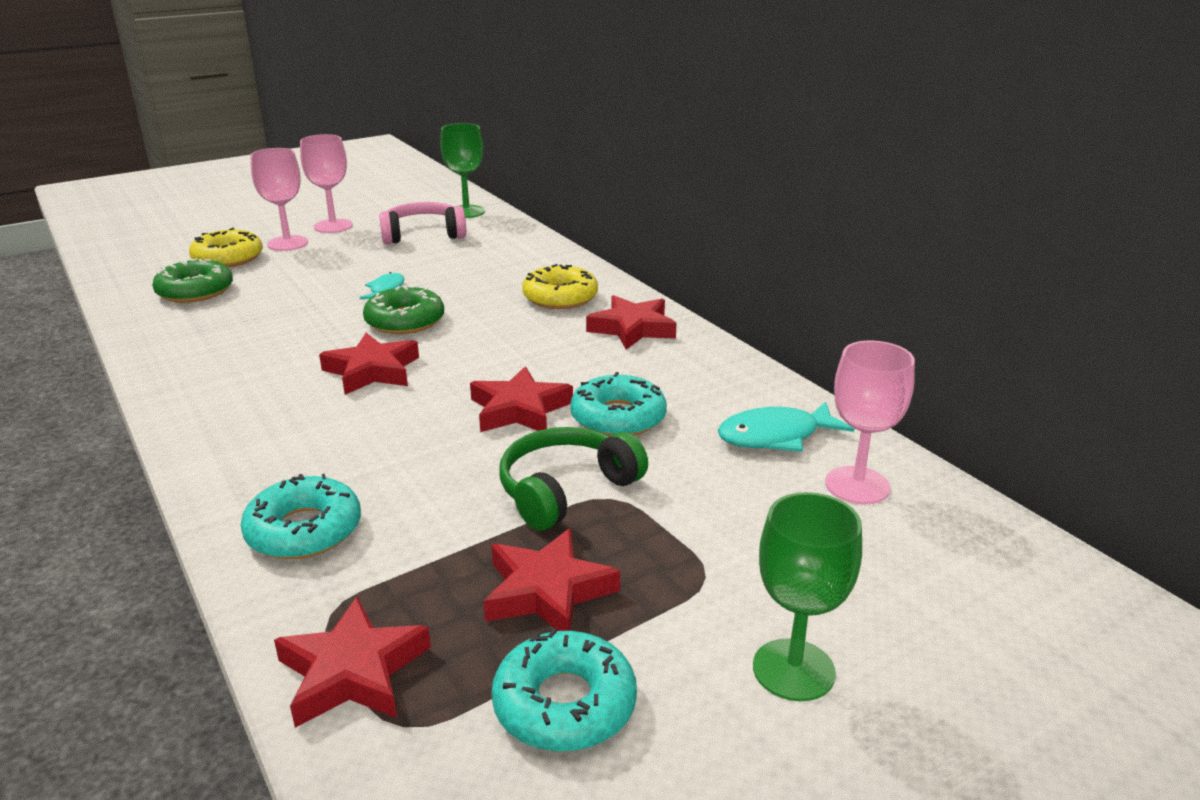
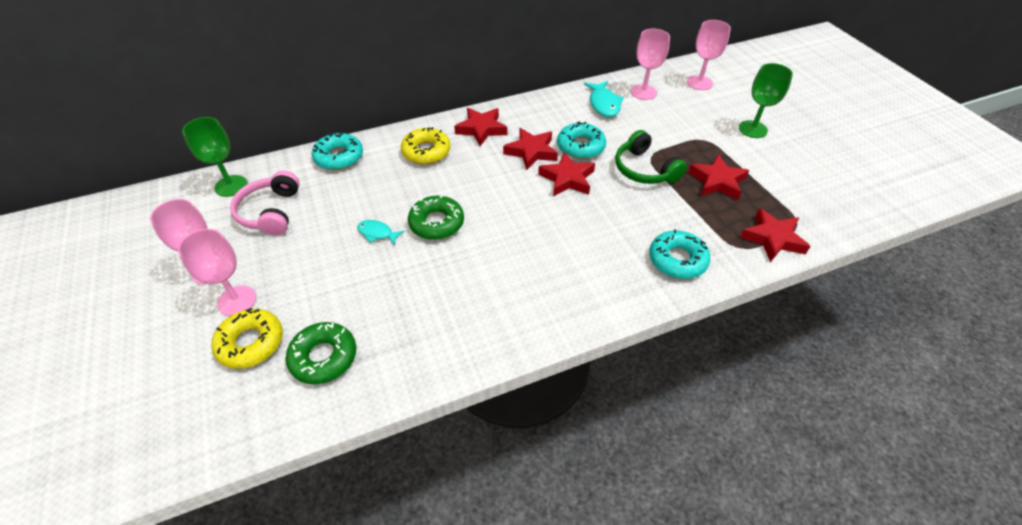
camera: 80 degrees left, 20 degrees up
(372, 371) = (507, 238): red star -> red star (531, 152)
(564, 704) = (778, 182): turquoise donut -> turquoise donut (339, 157)
(969, 575) = (699, 83): none -> pink goblet

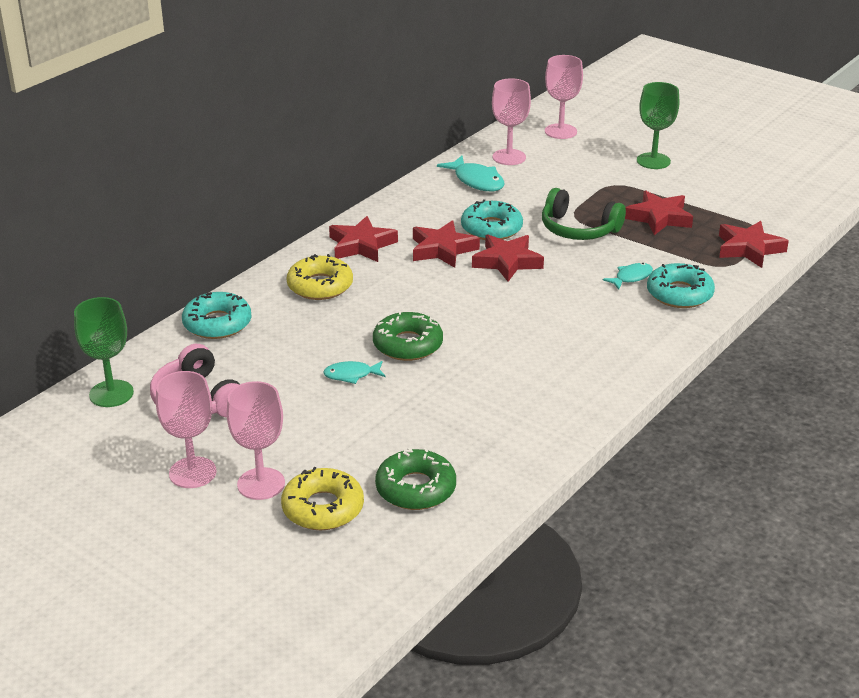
camera: 30 degrees left, 15 degrees down
(650, 228) = (631, 277): none -> turquoise fish

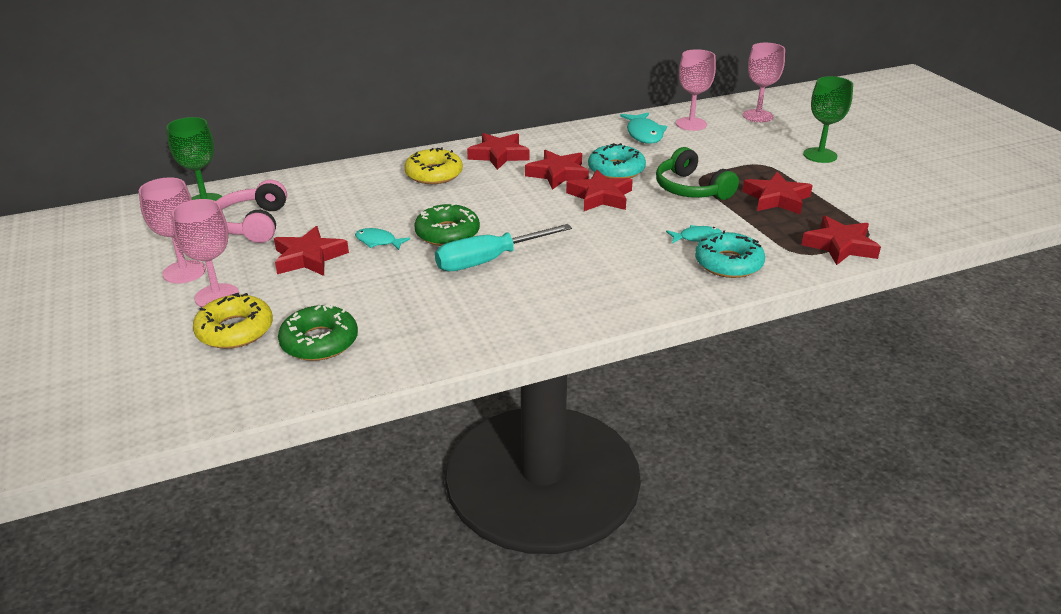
camera: 30 degrees right, 0 degrees up
(217, 323) = (331, 178): turquoise donut -> none
(303, 414) = (309, 257): none -> red star
(477, 359) = (488, 261): none -> turquoise screwdriver

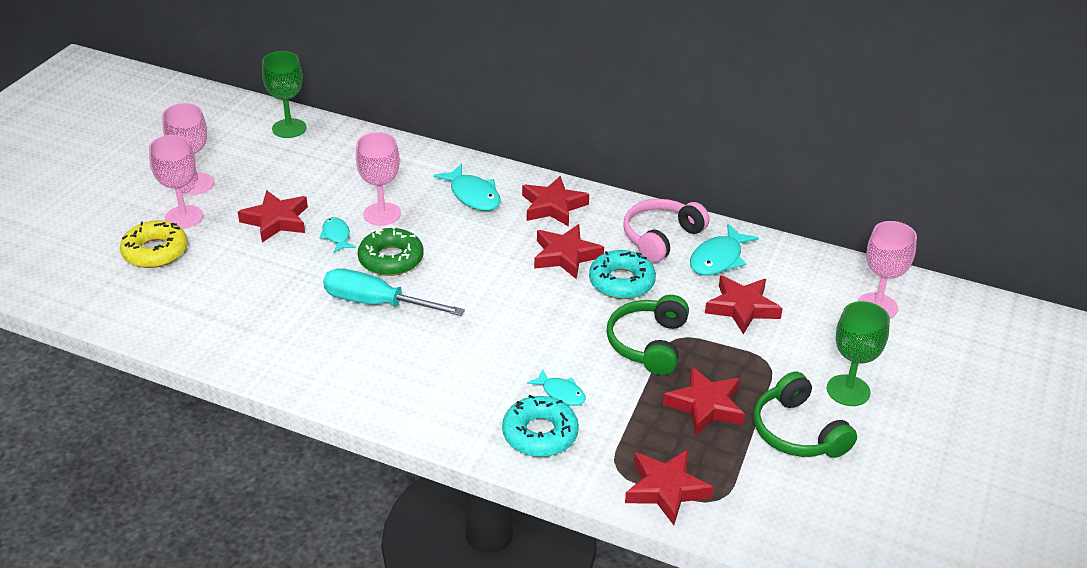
camera: 45 degrees right, 5 degrees up
(253, 224) = (288, 167): pink headphones -> pink headphones (661, 237)
(319, 342) = (182, 294): green donut -> none
(434, 174) = (473, 195): yellow donut -> turquoise fish
(600, 197) = (558, 300): red star -> red star (742, 308)
(691, 124) = (787, 275): pink goblet -> pink goblet (382, 214)
(837, 184) = (797, 432): none -> green headphones

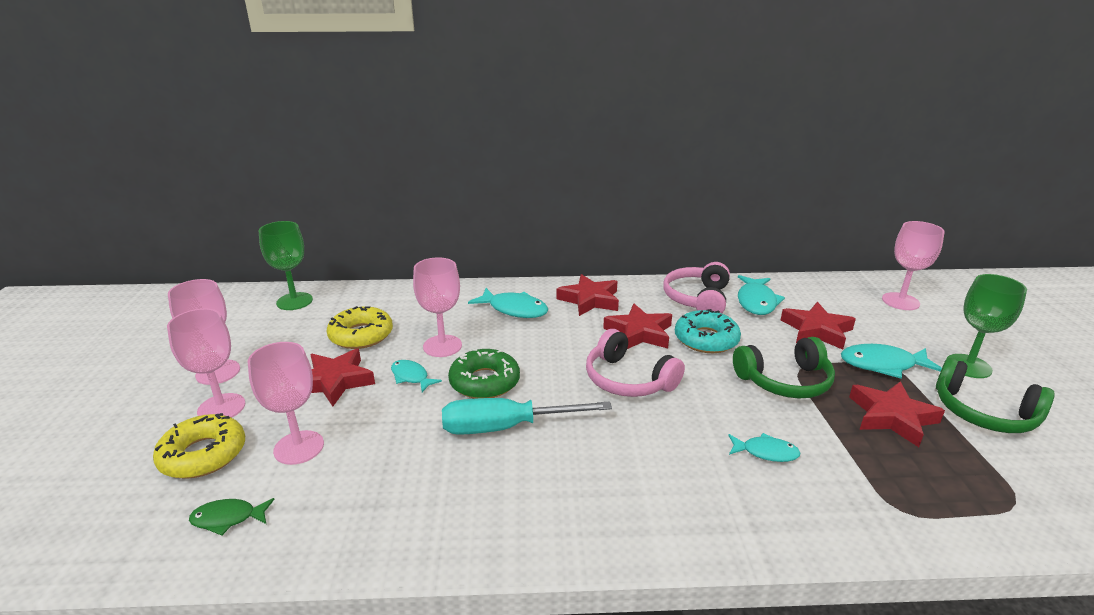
camera: 25 degrees left, 10 degrees down
(151, 303) = (228, 518): none -> green fish
(220, 268) = (299, 447): none -> pink goblet
(323, 182) = (361, 335): none -> yellow donut
(511, 296) = (628, 379): none -> pink headphones
(540, 434) = (793, 502): turquoise donut -> none
(648, 344) = (784, 381): green headphones -> green headphones turned 90 degrees counterclockwise
(666, 489) = (965, 512): red star -> none
(762, 361) = (882, 365): none -> turquoise fish

